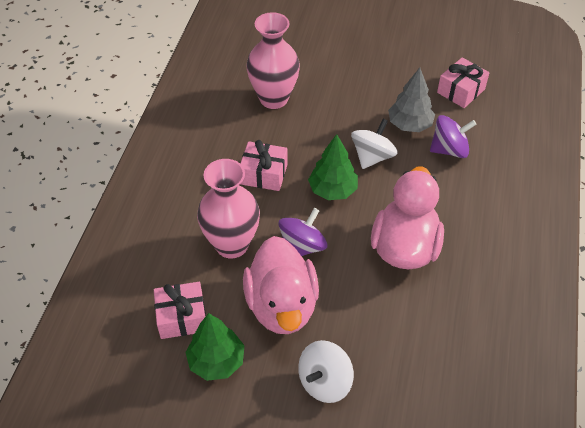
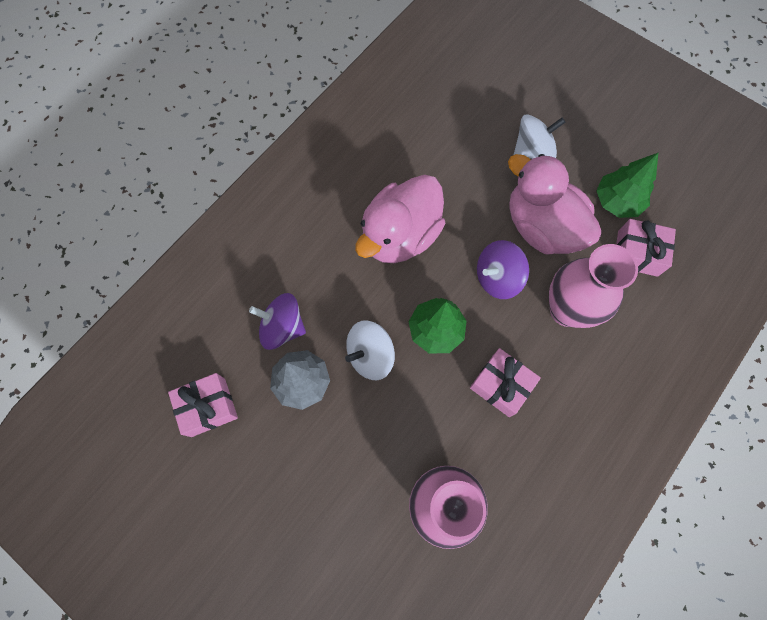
camera: 155 degrees left, 20 degrees up
(282, 305) = (542, 227): pink duck -> pink duck turned 60 degrees counterclockwise

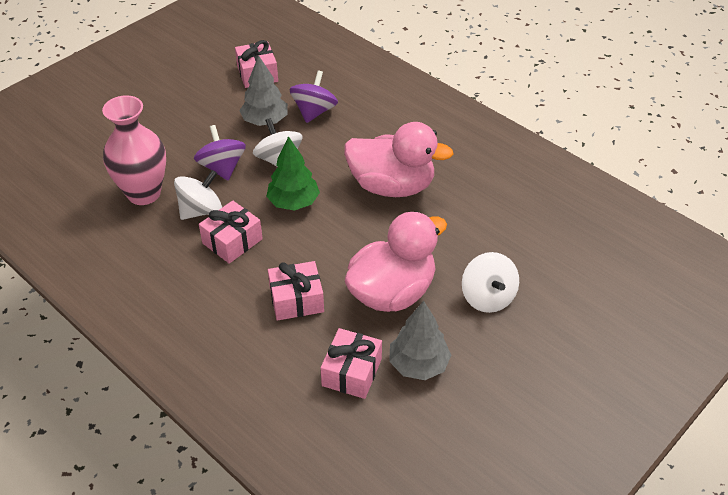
camera: 95 degrees right, 25 degrees down
(400, 235) = (392, 186): pink duck -> pink duck turned 150 degrees clockwise
(460, 429) = (201, 210): none -> white spinning top
(497, 278) = (339, 250): purple spinning top -> purple spinning top (222, 168)
(567, 310) = (296, 300): pink vase -> pink gift
(617, 201) = (418, 364): green tree -> grey tree

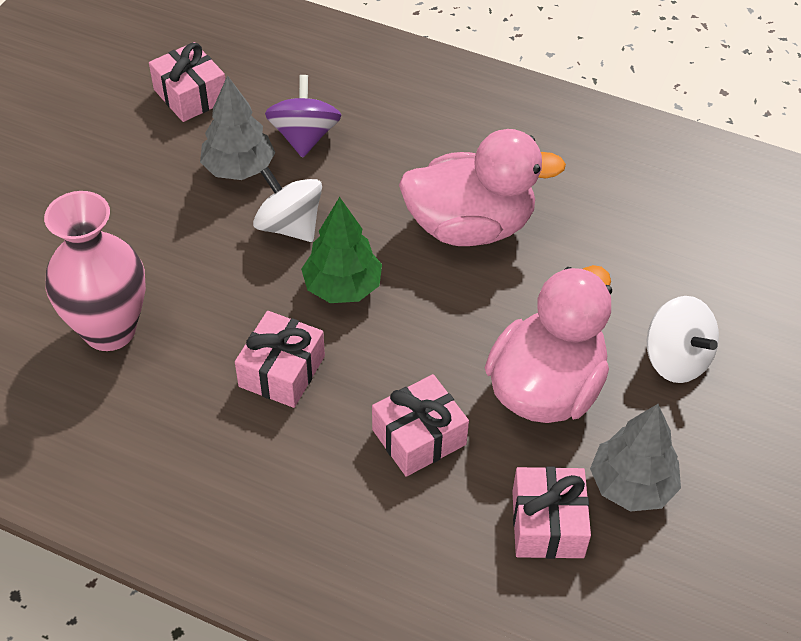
camera: 20 degrees left, 5 degrees up
(201, 210) = (211, 335): white spinning top -> none
(222, 168) = (210, 258): purple spinning top -> none

